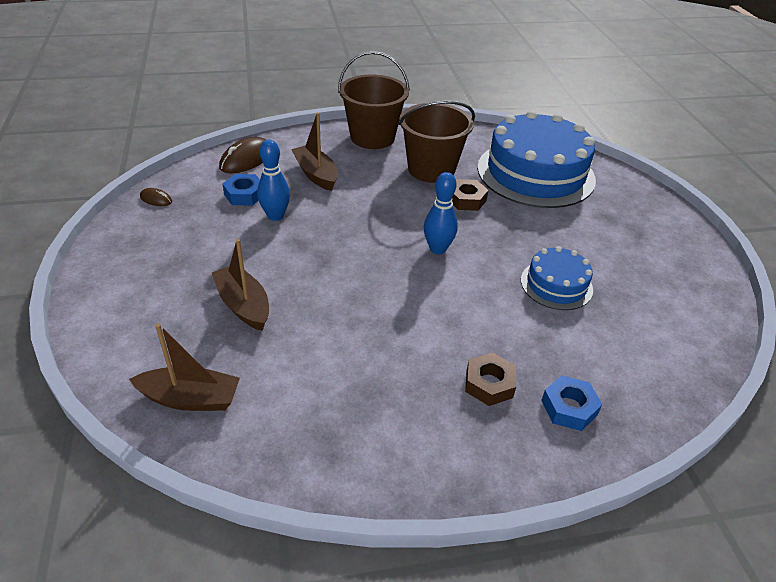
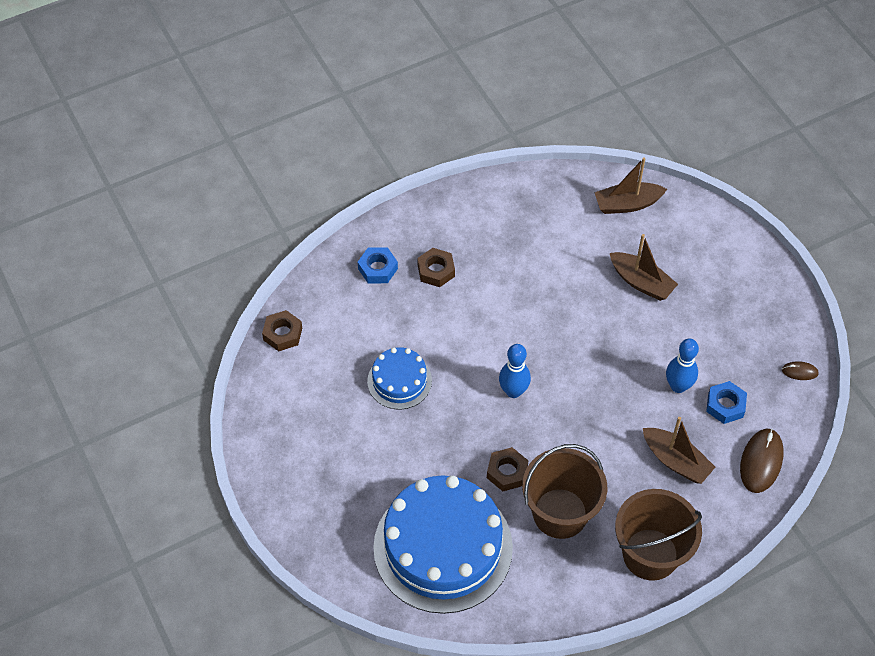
camera: 165 degrees right, 15 degrees up
(697, 362) = (283, 334): none -> brown nut

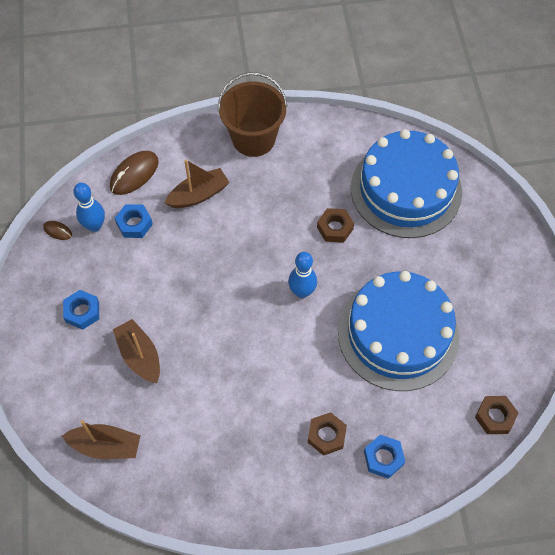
camera: 160 degrees left, 5 degrees up
(399, 381) = (398, 333): blue cake -> blue cake, size x2.01
(560, 513) = (306, 186): brown bucket -> none
(675, 461) = (198, 195): brown boat -> brown boat turned 90 degrees clockwise
(678, 386) = (162, 251): blue bowling pin -> blue bowling pin (94, 226)
(720, 303) = (82, 312): none -> blue nut

